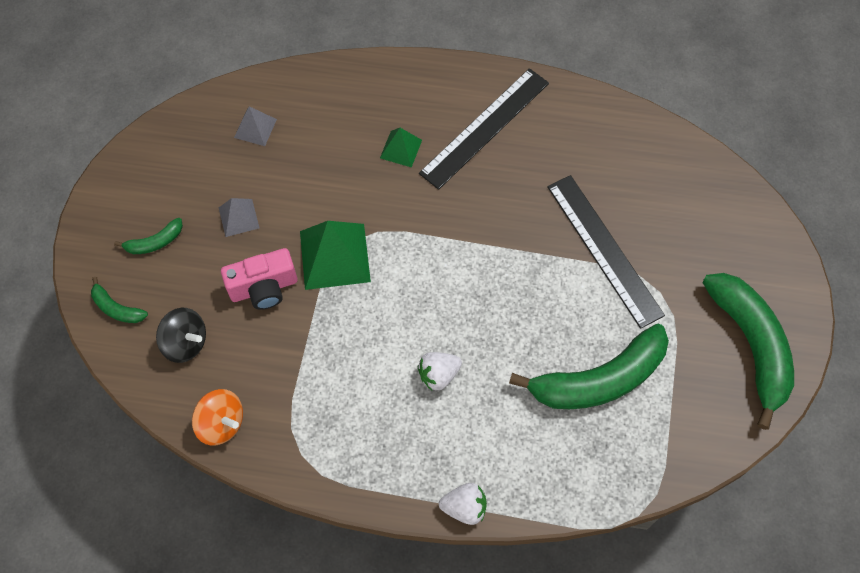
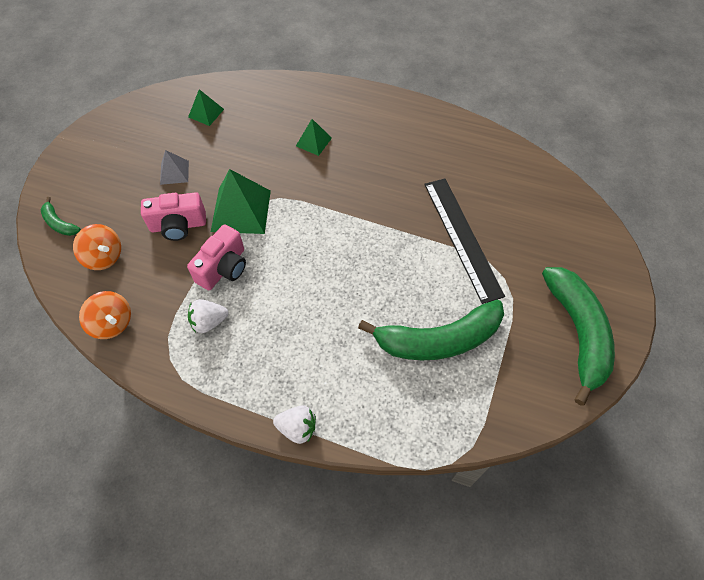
camera: 10 degrees right, 5 degrees down
(155, 242) = (105, 180): green banana -> none
(185, 342) = (104, 257): black spinning top -> orange spinning top
(255, 128) = (206, 113): grey pyramid -> green pyramid
(333, 333) = (223, 268): none -> pink camera
(438, 375) = (302, 314): white strawberry -> white strawberry (209, 322)
(485, 128) = (383, 136): black ruler -> none

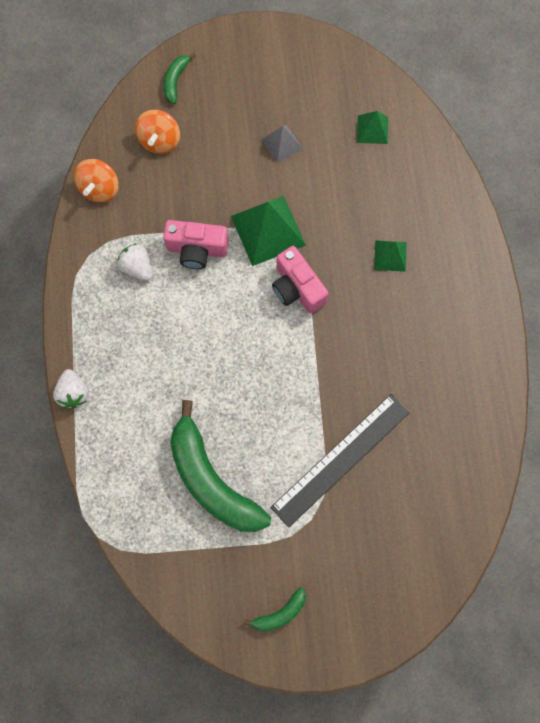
camera: 65 degrees right, 15 degrees up
(178, 226) = (223, 184): pink camera -> pink camera (297, 288)
(577, 333) = (280, 613): green banana -> green banana, size x0.44

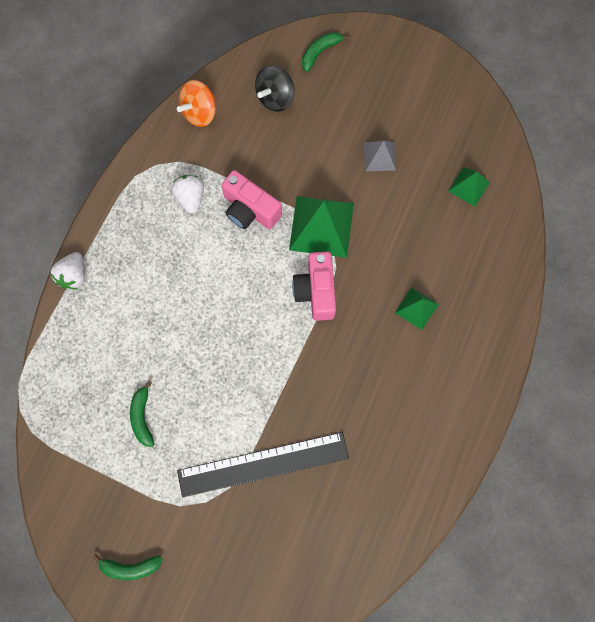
camera: 30 degrees right, 0 degrees up
(160, 140) = (275, 97): orange spinning top -> black spinning top
(211, 480) = (142, 417): green banana -> green banana, size x0.44

